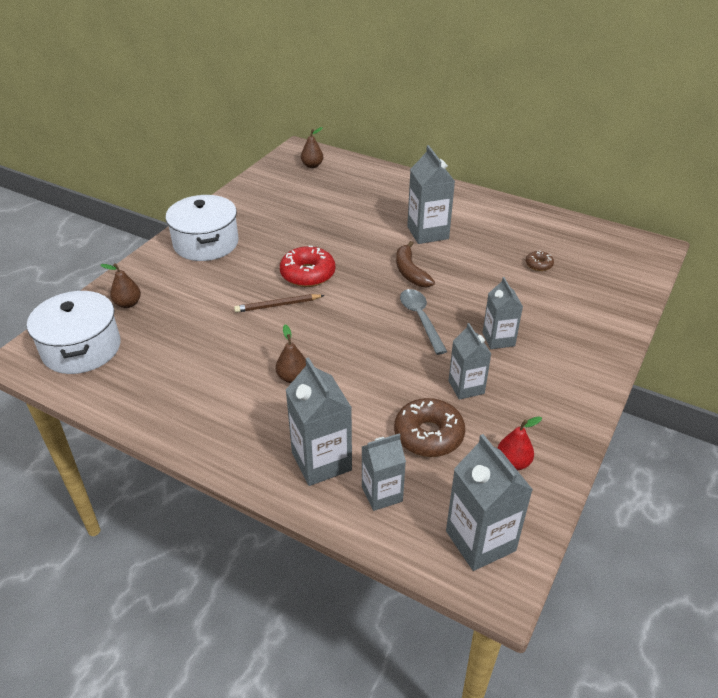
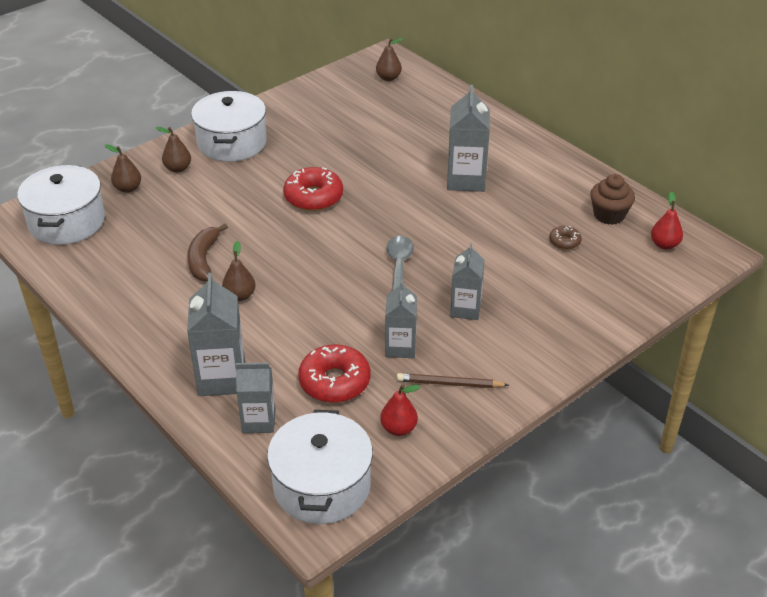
camera: 20 degrees right, 0 degrees up
(167, 276) = (178, 168): none -> brown pear
(277, 305) = (265, 222): brown pencil -> brown pencil (449, 384)
(410, 272) = (419, 218): brown banana -> brown banana (203, 259)
(428, 435) = (334, 382): brown donut -> red donut
(480, 541) = (322, 486): grey carton -> white pot
(557, 236) = (609, 215): none -> brown cupcake
(614, 250) = (664, 244): none -> red pear

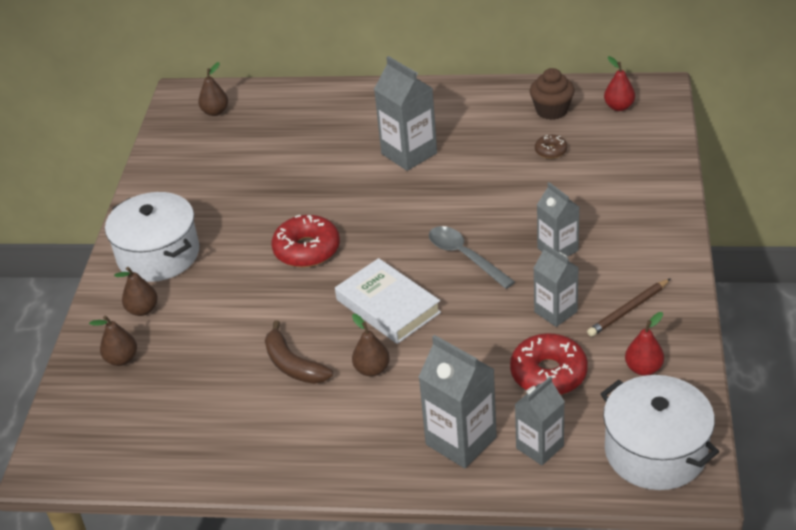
camera: 40 degrees left, 0 degrees up
(67, 222) = (109, 429): white pot -> none
(306, 265) = (388, 306): none -> white book

